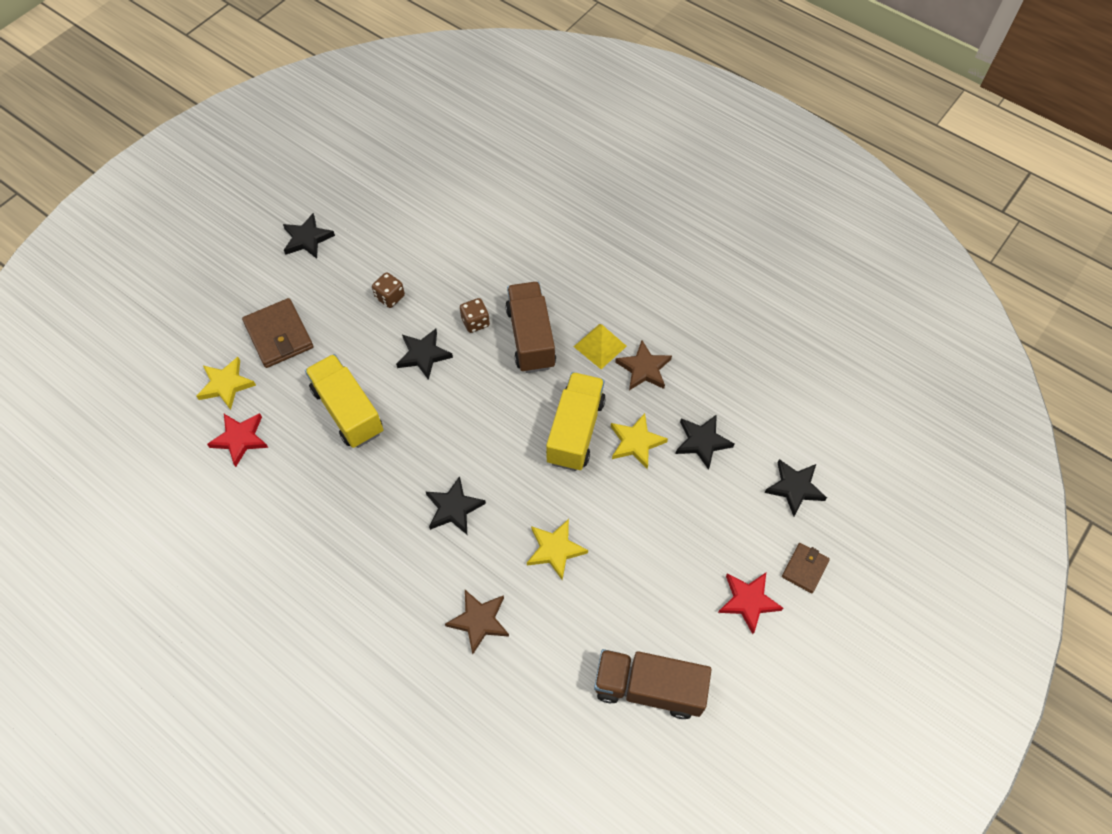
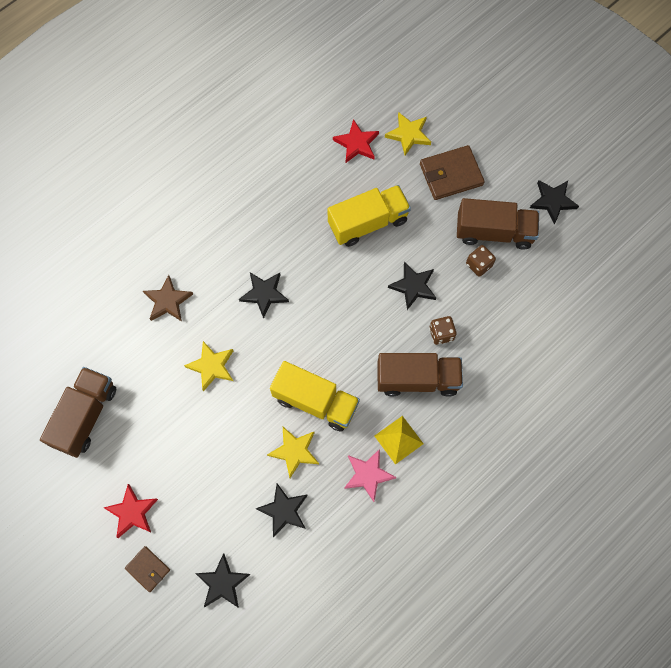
camera: 100 degrees right, 10 degrees up
(349, 287) = (494, 232): none -> brown truck
(644, 369) = (368, 475): brown star -> pink star

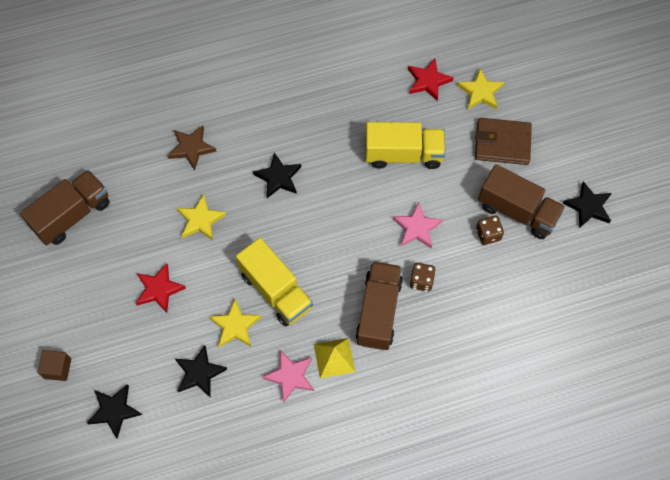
camera: 25 degrees right, 5 degrees down
(132, 512) = (69, 314): red star -> red star (159, 289)
(148, 569) = (57, 368): brown wallet -> brown cube
(413, 286) = (416, 228): black star -> pink star
(417, 379) = (378, 312): brown truck -> brown truck turned 105 degrees counterclockwise

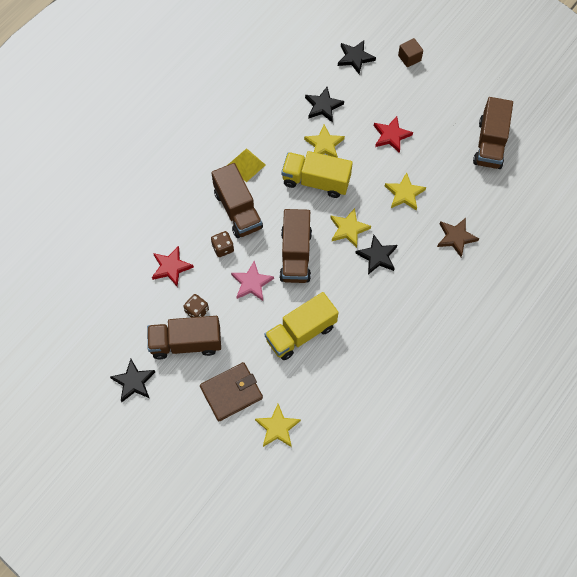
camera: 145 degrees right, 0 degrees up
(283, 220) = (348, 229): none -> yellow star
(290, 376) = (265, 138): pink star -> none
(354, 228) = (295, 255): none -> brown truck
(428, 81) = (326, 409): red star -> red star (171, 267)

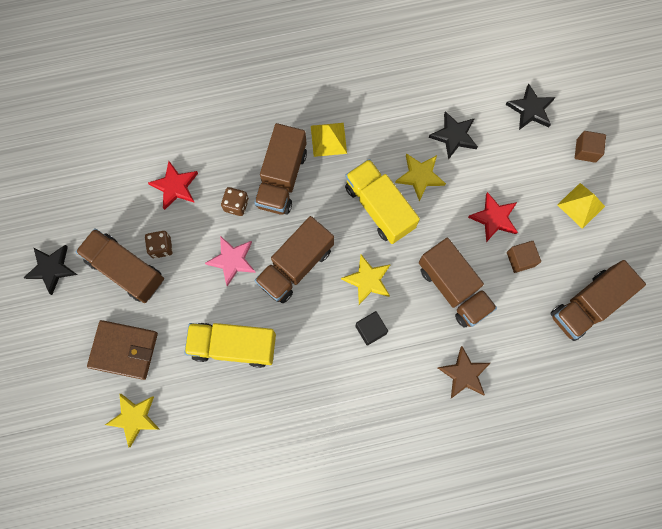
camera: 40 degrees right, 10 degrees up
(377, 256) = (370, 330): black star -> black cube
(404, 194) = (453, 288): yellow star -> brown truck
(428, 147) = (520, 259): none -> brown cube
(435, 91) = (581, 205): none -> yellow pyramid

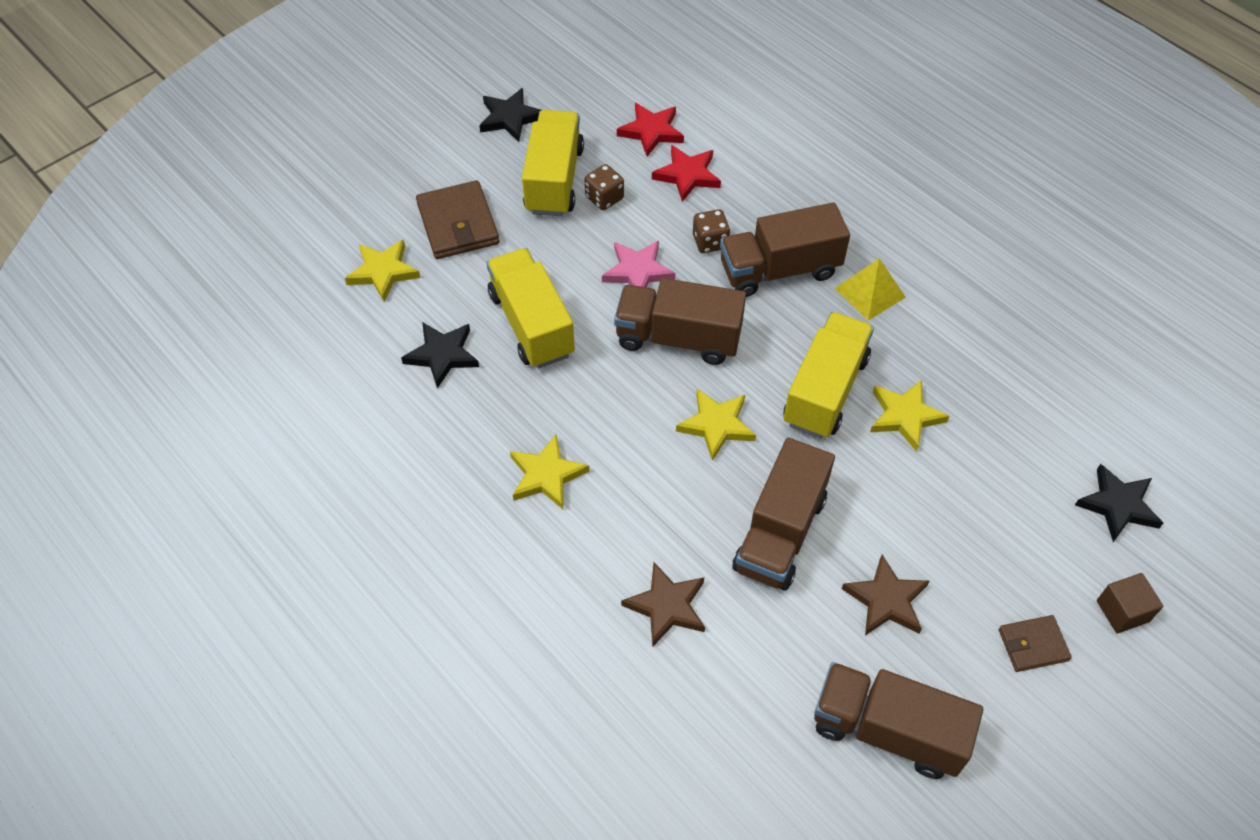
camera: 60 degrees right, 20 degrees down
(126, 270) = (554, 180): brown truck -> yellow truck
(346, 394) = (546, 475): none -> yellow star
(370, 330) = (652, 461): black cube -> none
(454, 136) = (995, 429): black star -> black star (442, 355)
(494, 218) = (919, 536): red star -> red star (651, 131)
(520, 259) = (886, 600): brown cube -> brown star
(581, 205) = (1033, 645): yellow pyramid -> brown wallet

